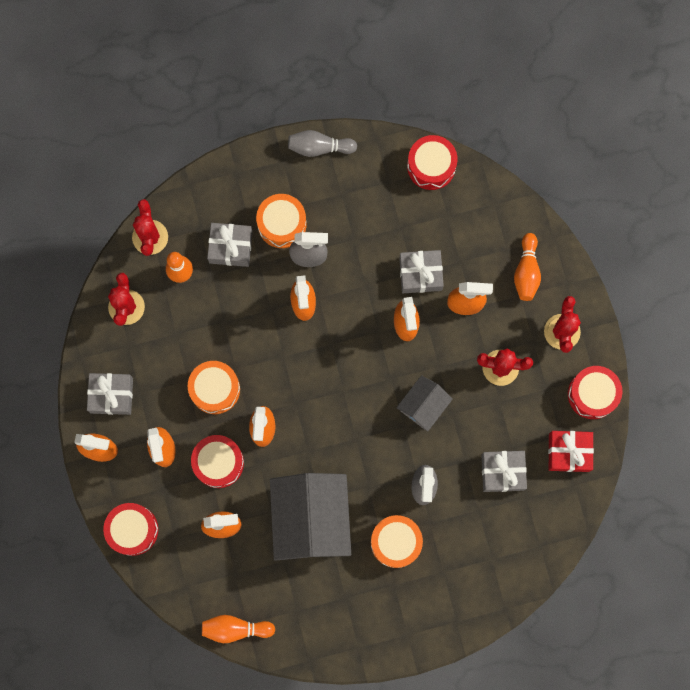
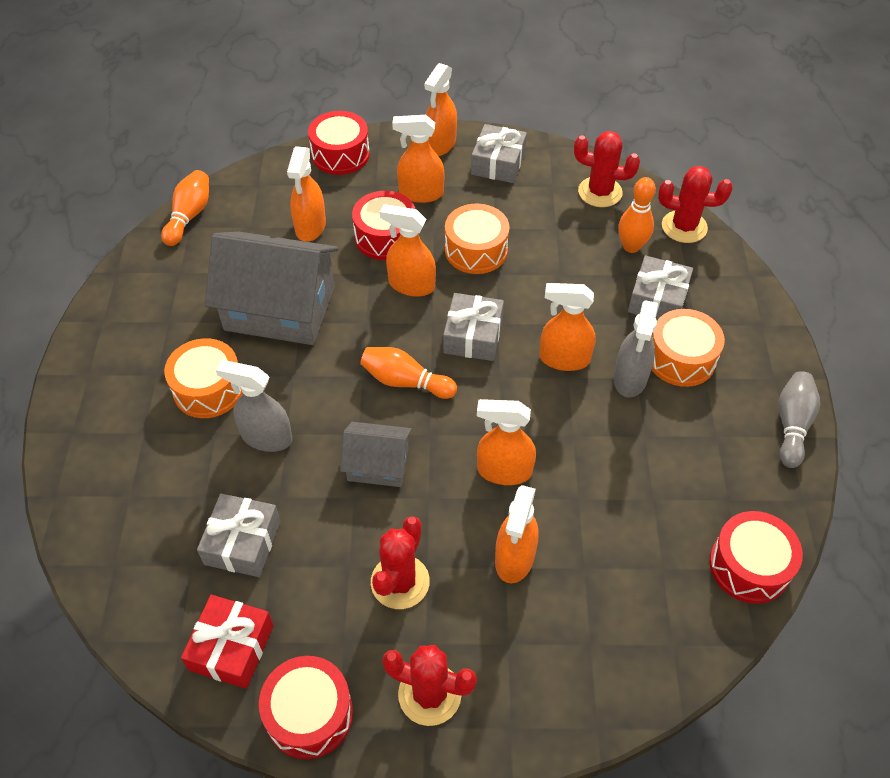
camera: 105 degrees right, 25 degrees down
(420, 274) = (575, 508): grey gift -> grey gift (473, 336)
(423, 406) = (378, 464): grey house -> grey house turned 45 degrees counterclockwise
(526, 272) = (546, 665): orange bowling pin -> orange bowling pin (405, 381)

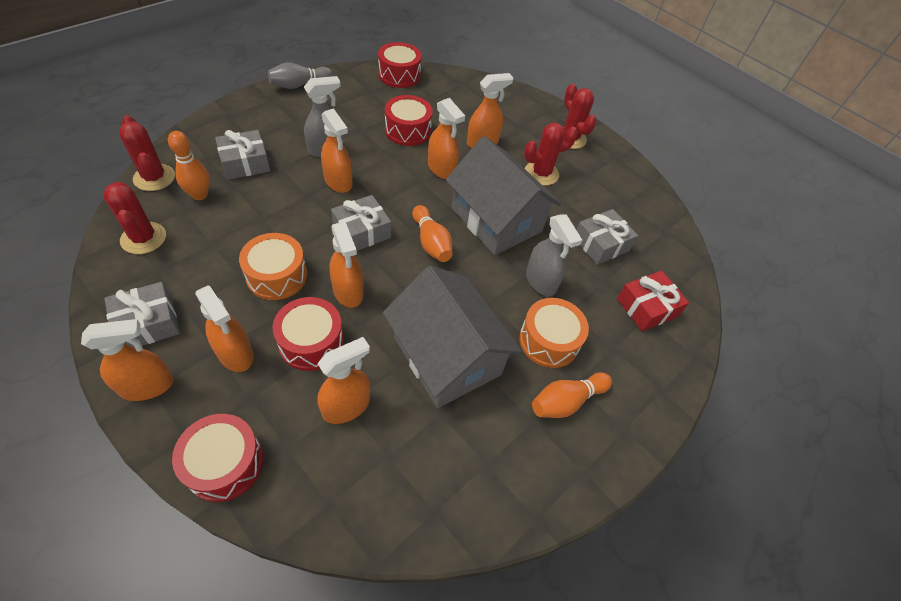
camera: 140 degrees left, 0 degrees up
(189, 216) = (422, 527): orange bowling pin -> orange bowling pin (566, 401)
(231, 647) = (641, 211): red gift -> red gift (647, 307)
(309, 714) = (625, 168): red drum -> red drum (408, 130)
(378, 464) = (496, 219): grey house -> grey house, size x1.91
(681, 358) = (289, 136): orange drum -> none

